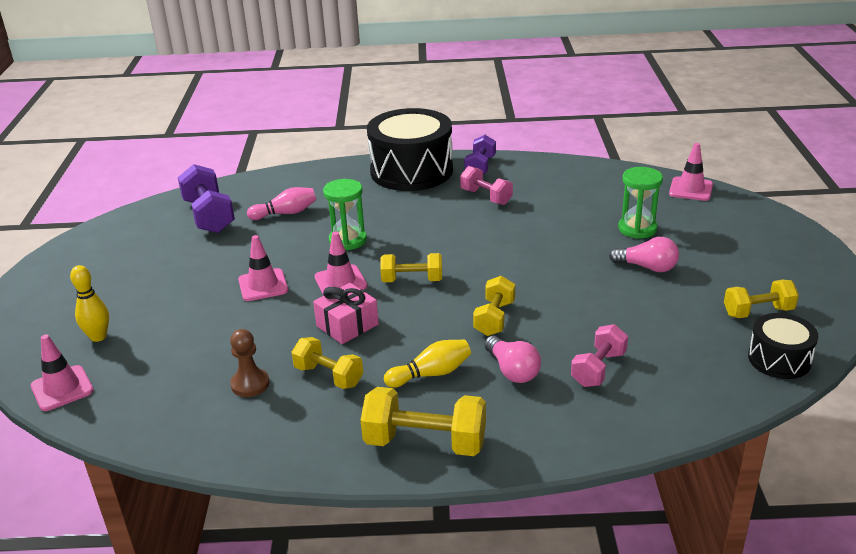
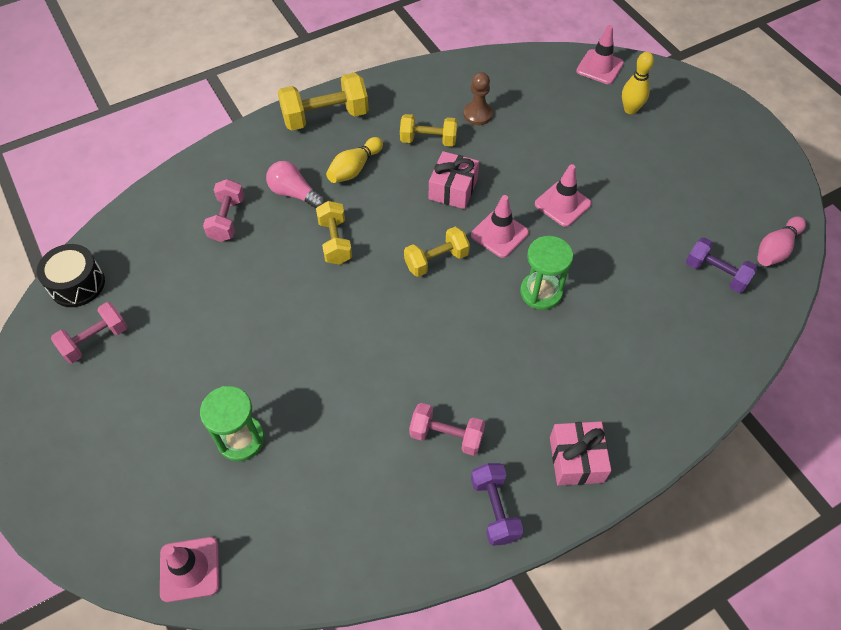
camera: 150 degrees right, 25 degrees up
(209, 216) = (716, 273): purple dumbbell -> purple dumbbell, size x0.65
(285, 213) = (644, 310): pink bowling pin -> pink bowling pin (776, 249)
(411, 171) = (576, 459): black drum -> pink gift
(647, 267) = (214, 369): pink light bulb -> none
(758, 312) = (95, 340): yellow dumbbell -> pink dumbbell

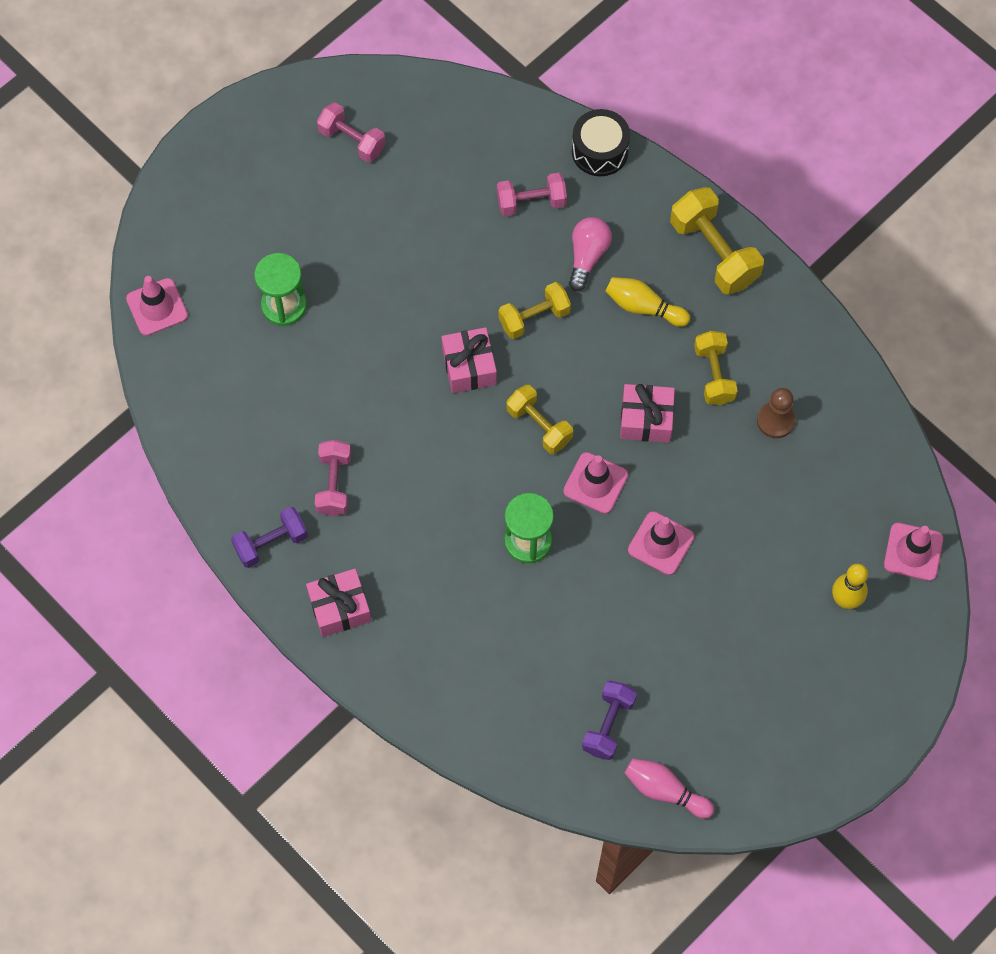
camera: 75 degrees right, 10 degrees up
(77, 284) = (409, 96): black drum -> black drum (600, 151)
(363, 298) = (469, 367): none -> pink gift

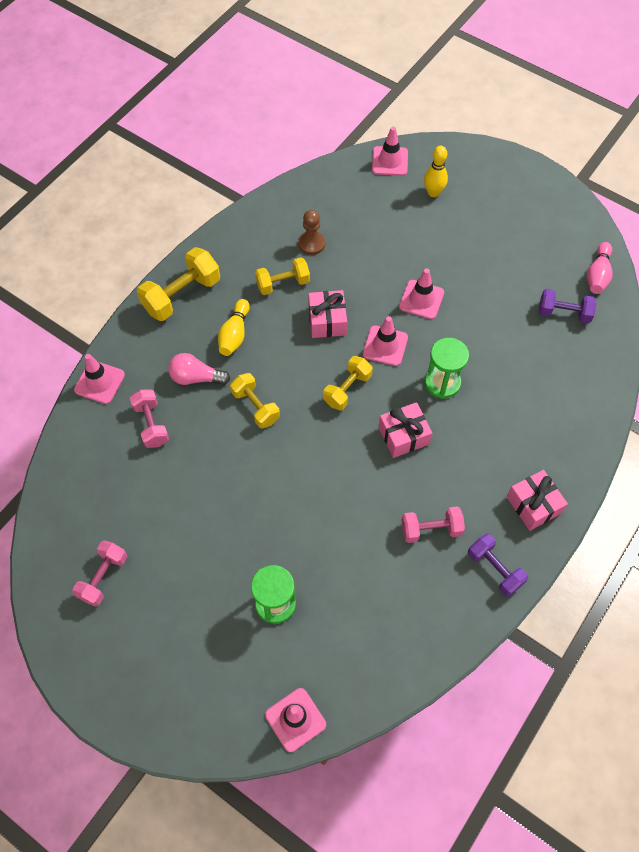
camera: 100 degrees left, 5 degrees down
(469, 367) = (307, 446): pink gift -> pink gift (403, 436)
(600, 151) = (99, 382): black drum -> pink traffic cone

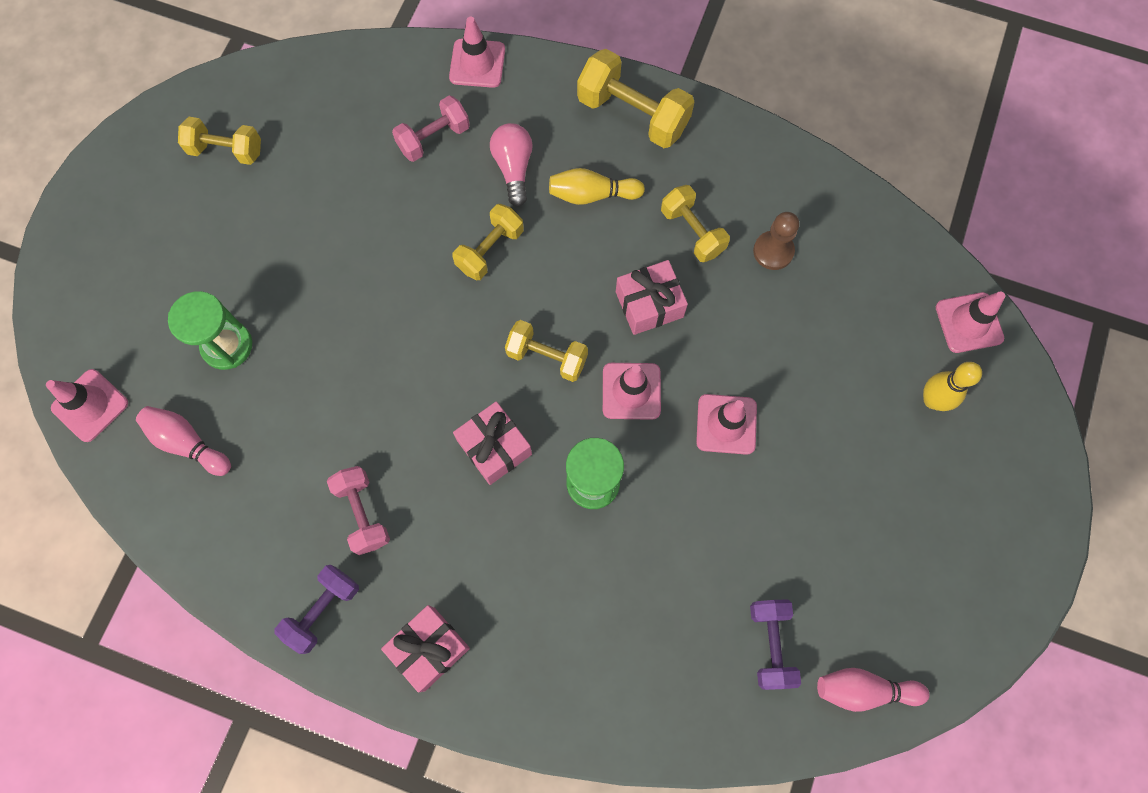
camera: 75 degrees right, 10 degrees up
(103, 577) = (226, 150): pink dumbbell -> yellow dumbbell
(347, 645) = (188, 443): none -> pink bowling pin

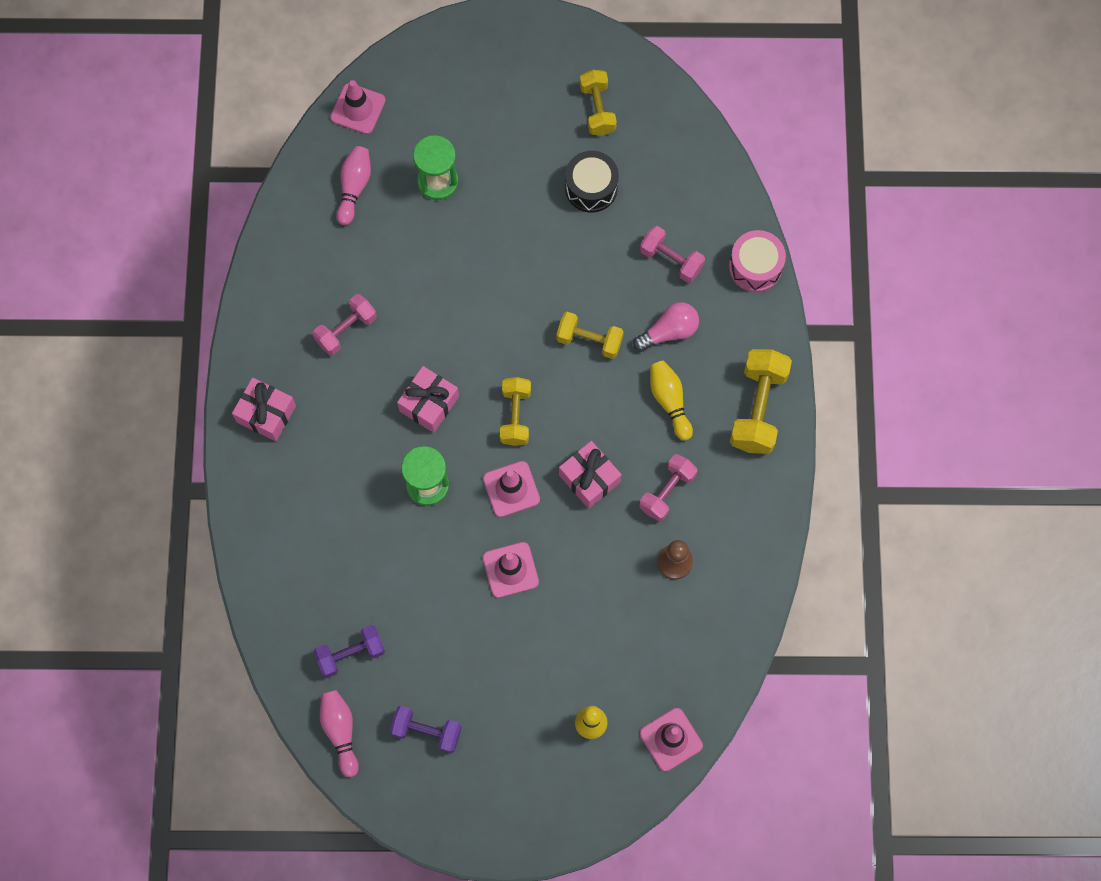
camera: 70 degrees right, 0 degrees up
(314, 188) = (591, 188): none -> black drum
(323, 610) = (268, 331): purple dumbbell -> purple dumbbell (426, 731)
(477, 63) = (755, 267): pink traffic cone -> pink drum
(692, 232) = (667, 492): yellow dumbbell -> pink dumbbell

